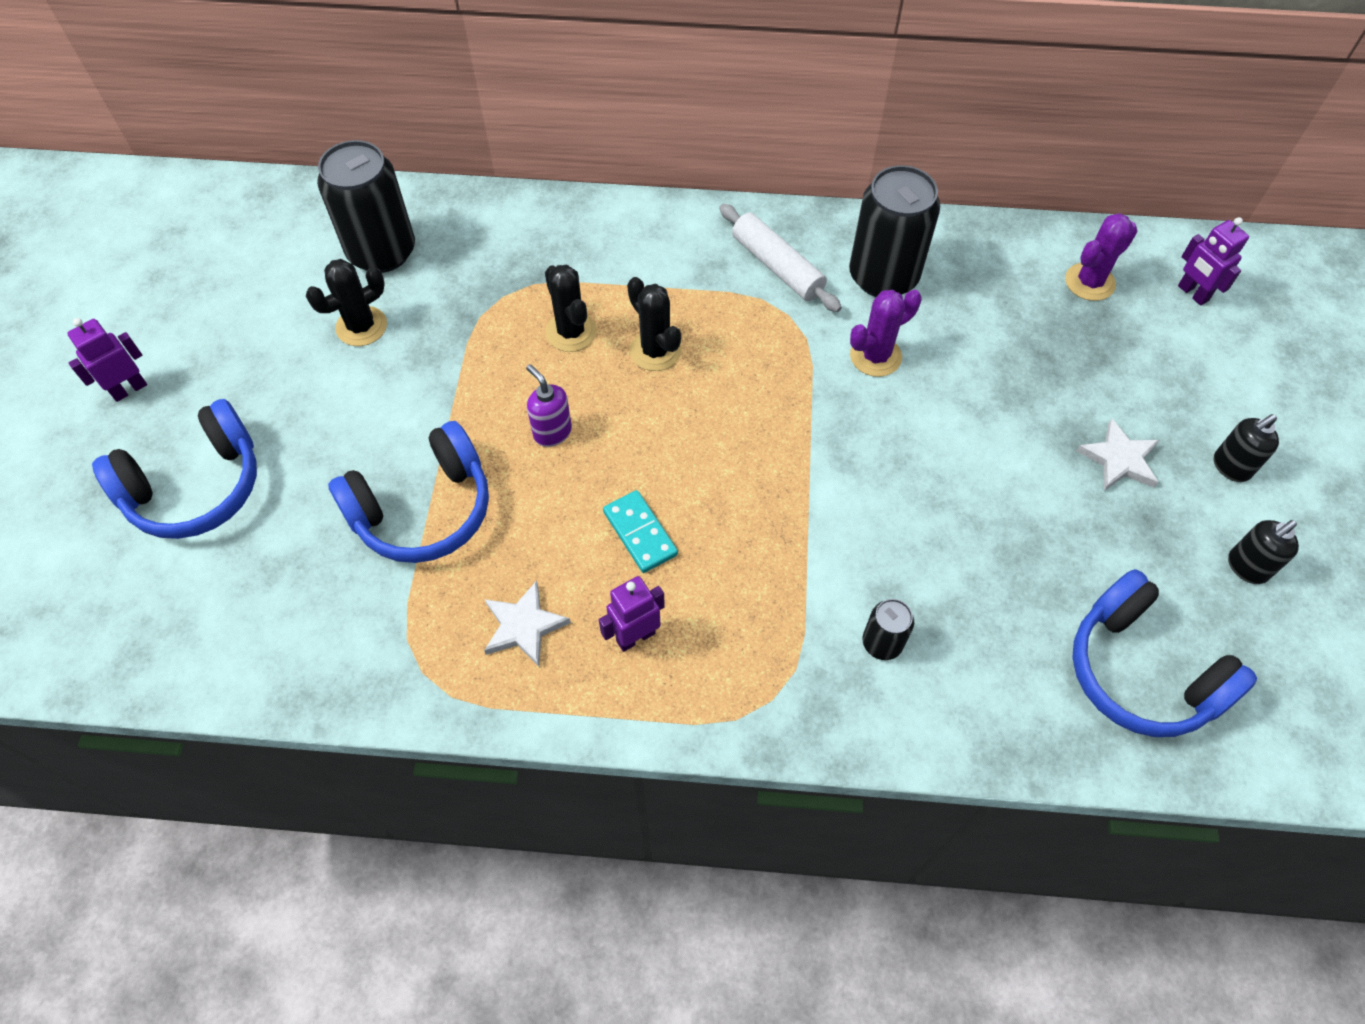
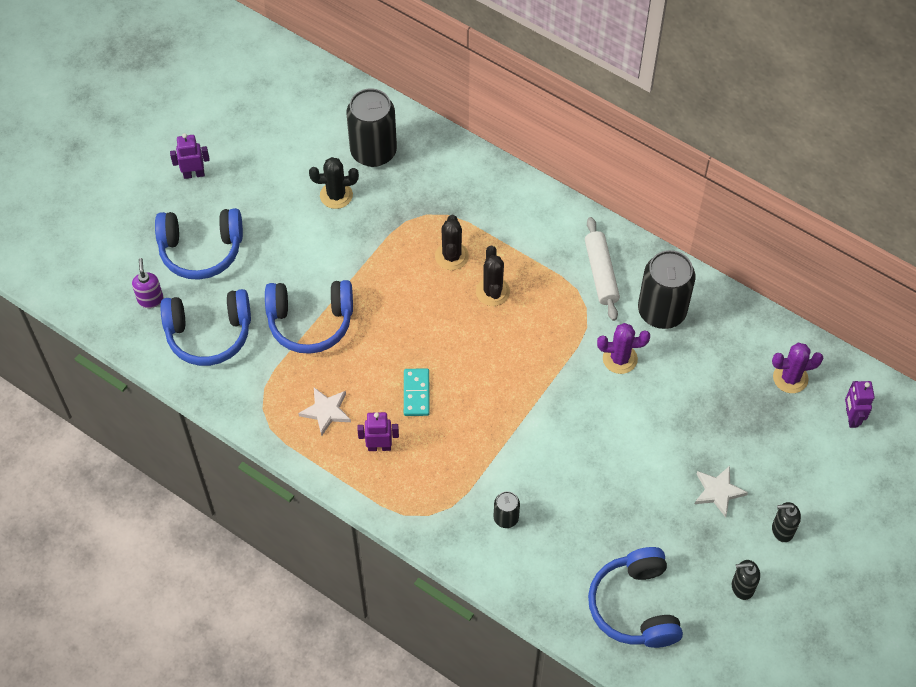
camera: 30 degrees right, 0 degrees up
(273, 602) = (209, 333): none -> blue headphones
(552, 432) = (404, 312): purple soap dispenser -> purple soap dispenser (150, 299)

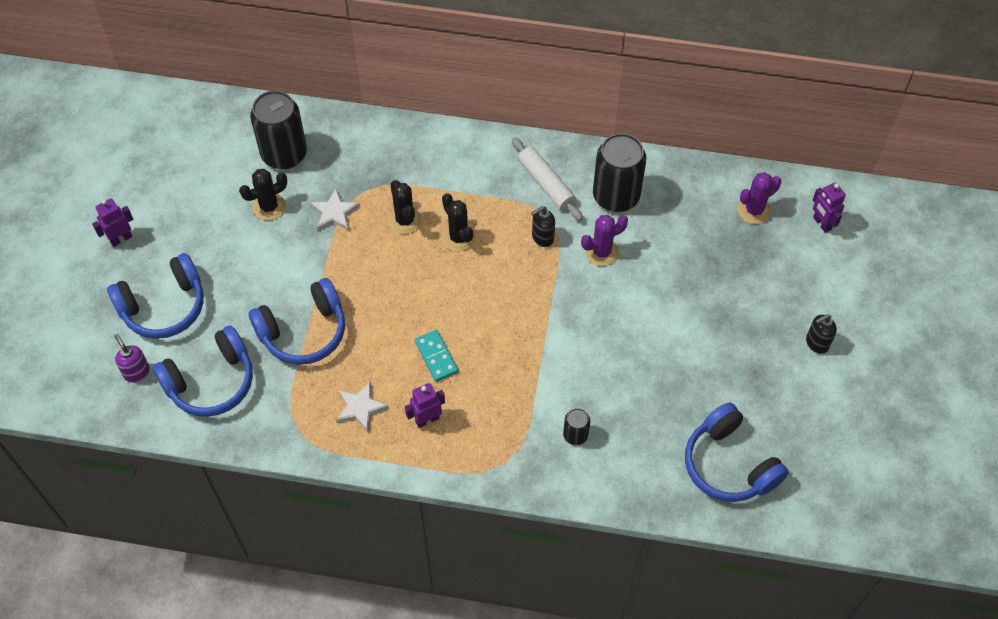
camera: 25 degrees left, 0 degrees up
(718, 492) = (746, 333): white star -> white star (334, 213)
(742, 587) = (810, 407): black soap dispenser -> black soap dispenser (542, 238)

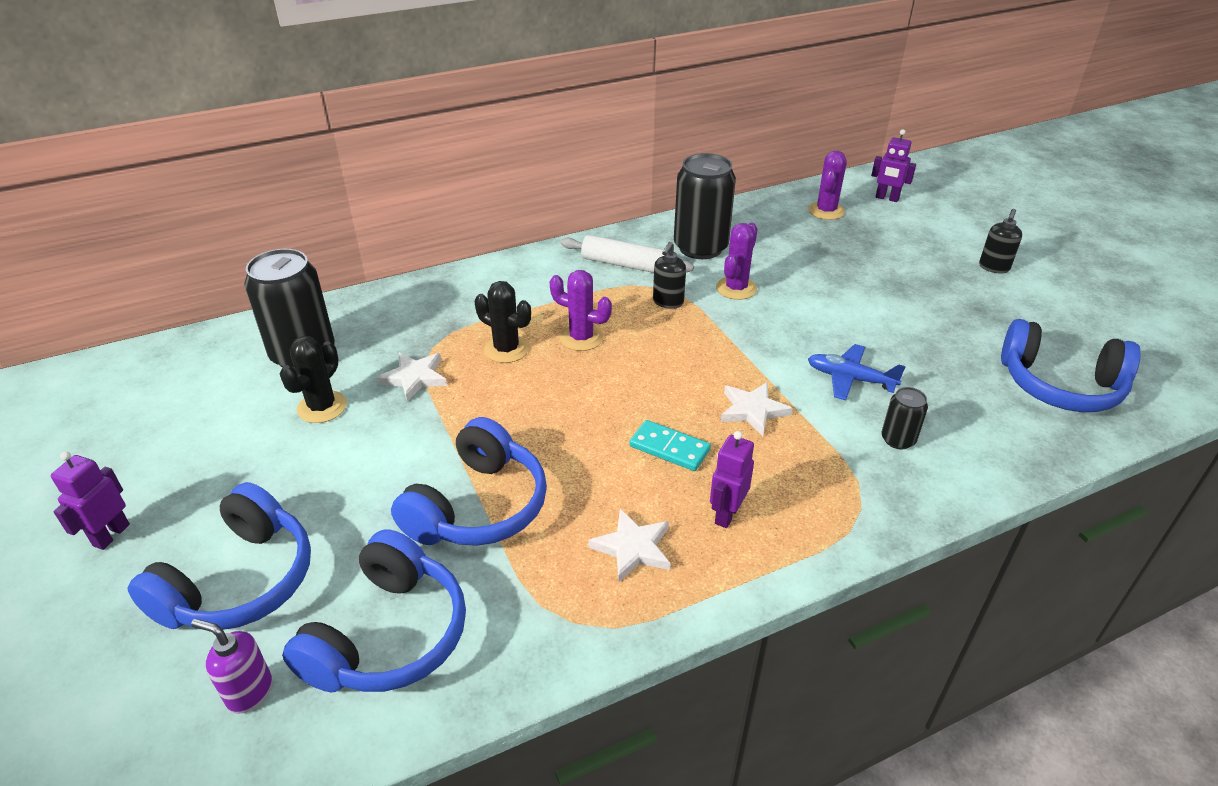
camera: 35 degrees left, 20 degrees down
(458, 237) = (581, 338): black cactus -> purple cactus
(510, 360) = (752, 410): none -> white star
(596, 374) = (850, 379): none -> blue plane

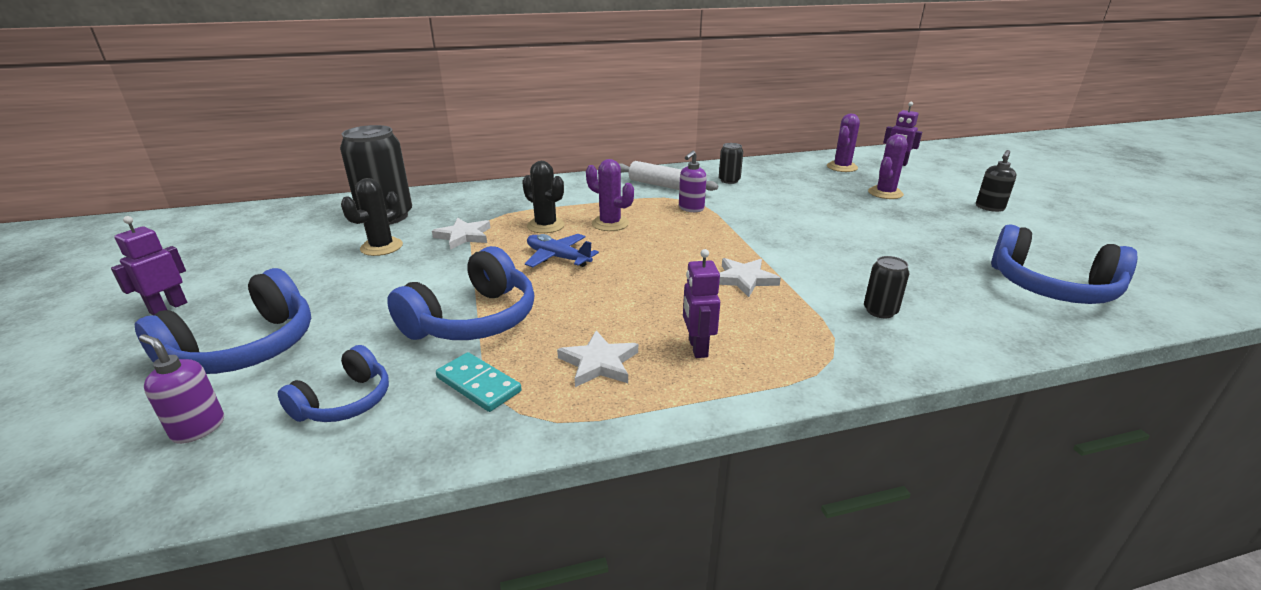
camera: 10 degrees right, 10 degrees down
(388, 635) = (345, 401): blue headphones -> blue headphones, size x0.59
(668, 302) = (691, 208): black soap dispenser -> purple soap dispenser
(669, 448) = (659, 297): turquoise domino -> turquoise domino (478, 385)
(700, 247) = (729, 180): black can -> black can, size x0.48
(726, 514) = (697, 348): purple robot -> purple robot turned 45 degrees counterclockwise
(736, 288) = (752, 205): purple cactus -> purple cactus (885, 193)
(850, 379) = (841, 266): blue plane -> blue plane (558, 258)

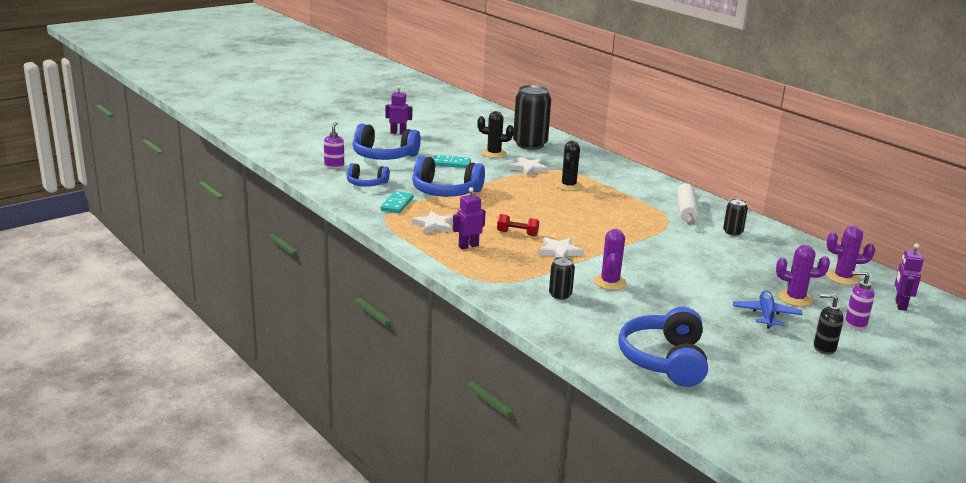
camera: 65 degrees right, 5 degrees down
(371, 288) = (451, 163): none -> turquoise domino
(558, 258) = (530, 197): blue plane -> blue plane (766, 315)
(610, 224) = (594, 203): purple cactus -> purple cactus (610, 282)
(672, 295) = (517, 233): none -> red dumbbell
(691, 208) = (653, 224): purple soap dispenser -> purple soap dispenser (855, 323)

